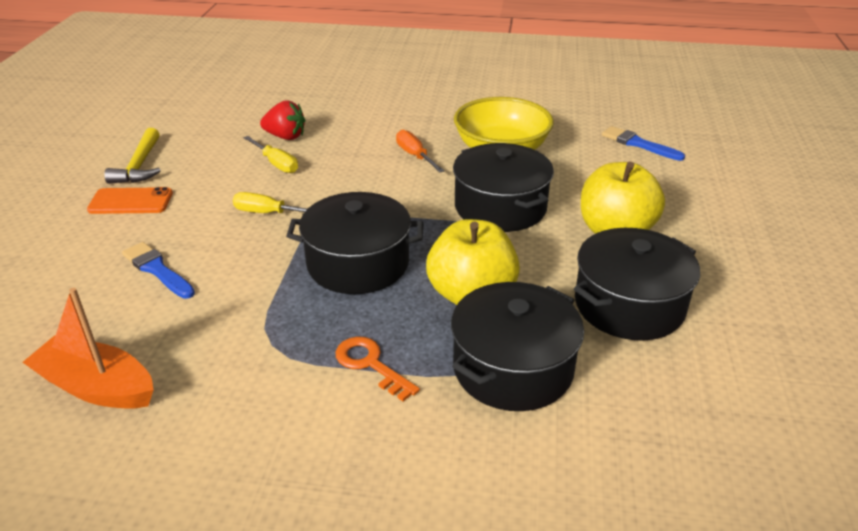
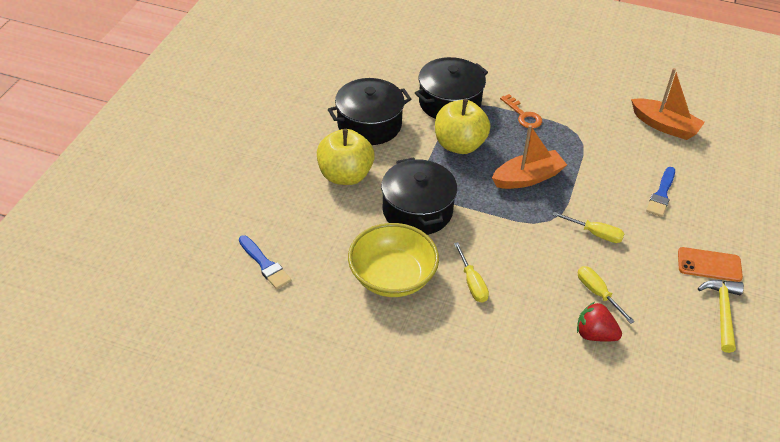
camera: 170 degrees left, 10 degrees up
(157, 270) = (661, 194): blue brush -> blue brush turned 60 degrees clockwise
(358, 264) = (528, 178): black pot -> orange boat
(415, 155) = (472, 283): orange screwdriver -> yellow screwdriver

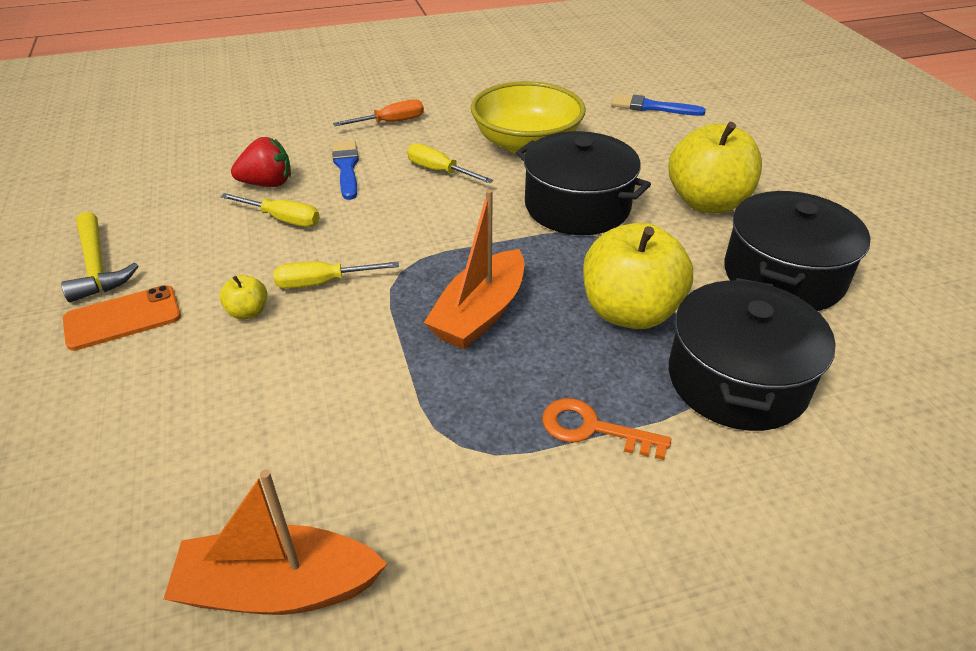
camera: 145 degrees right, 5 degrees down
(466, 358) = (391, 122): none -> orange screwdriver
(641, 235) = (248, 312): none -> yellow apple
(661, 194) = (234, 398): blue brush -> blue brush (346, 168)

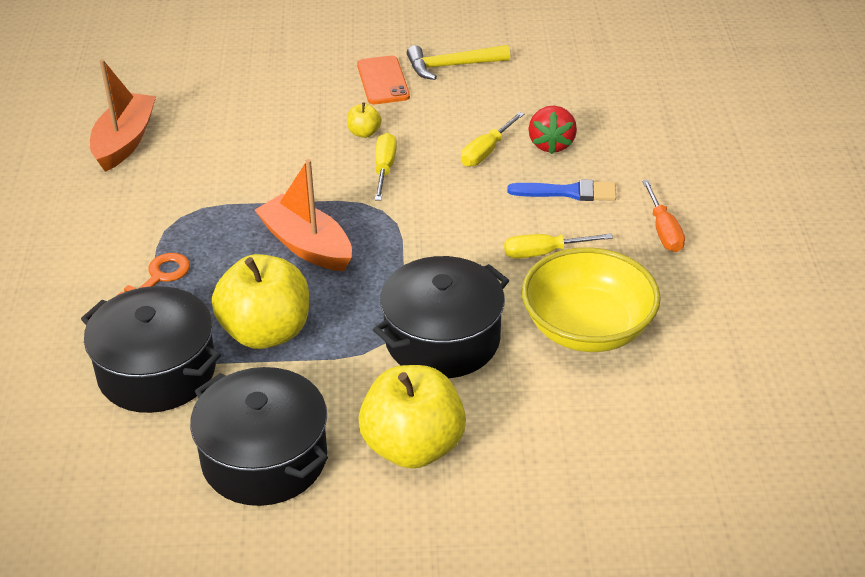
camera: 105 degrees right, 0 degrees up
(439, 171) = (544, 253): yellow screwdriver -> yellow screwdriver turned 150 degrees counterclockwise
(652, 107) = (664, 474): blue brush -> none

